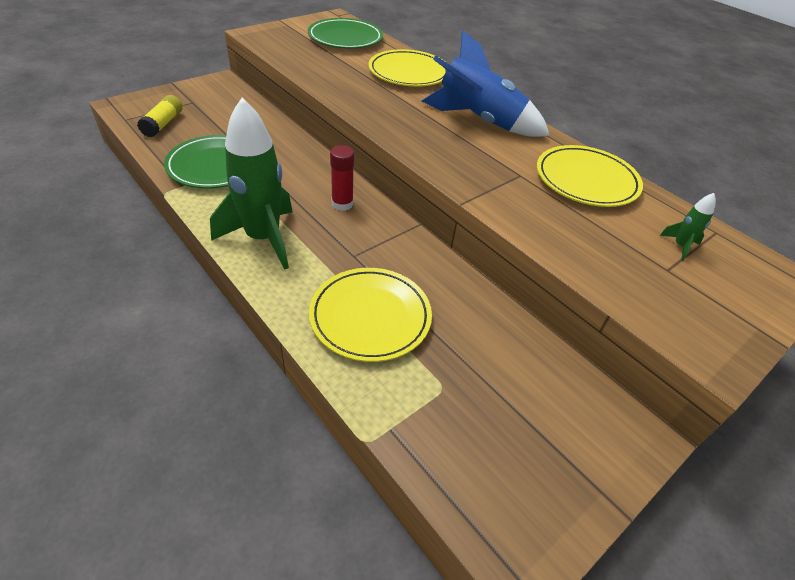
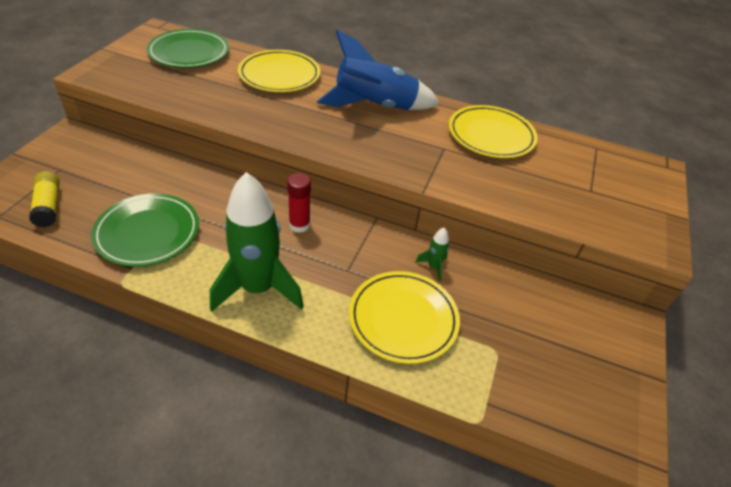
camera: 30 degrees left, 0 degrees up
(680, 246) = (585, 168): green rocket -> green rocket (433, 266)

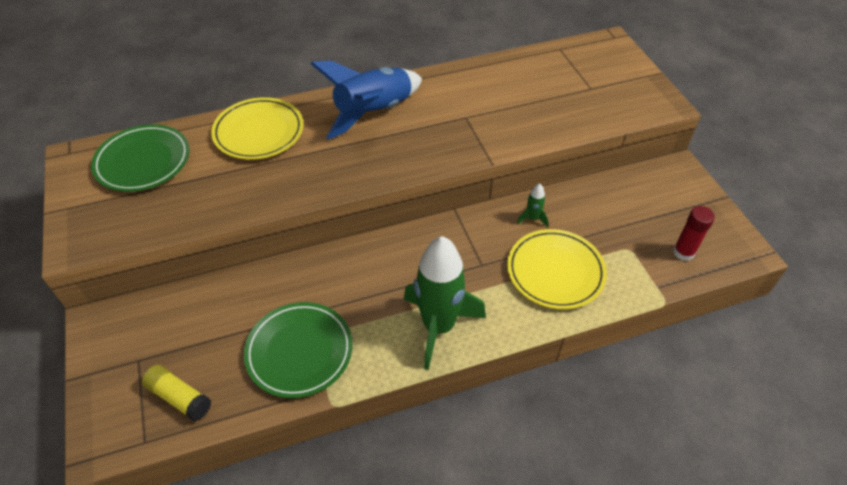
camera: 35 degrees left, 5 degrees up
(299, 225) = (407, 256): red glue stick -> red glue stick (683, 252)
(491, 135) = (484, 84): yellow plate -> none

